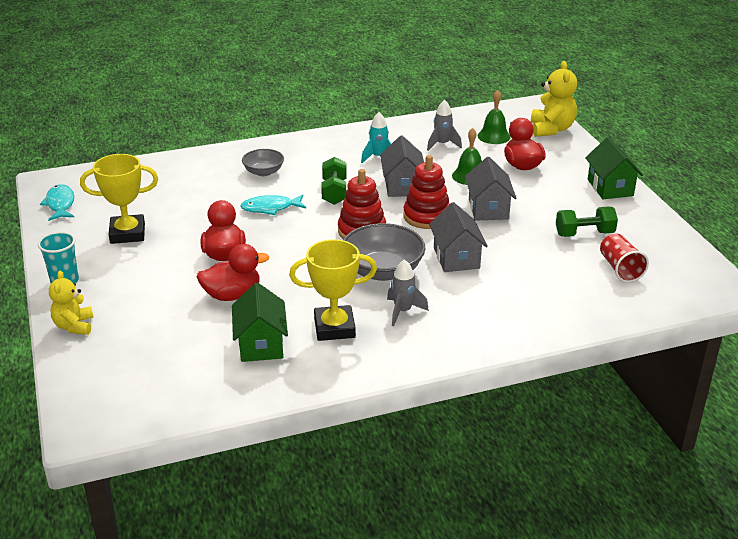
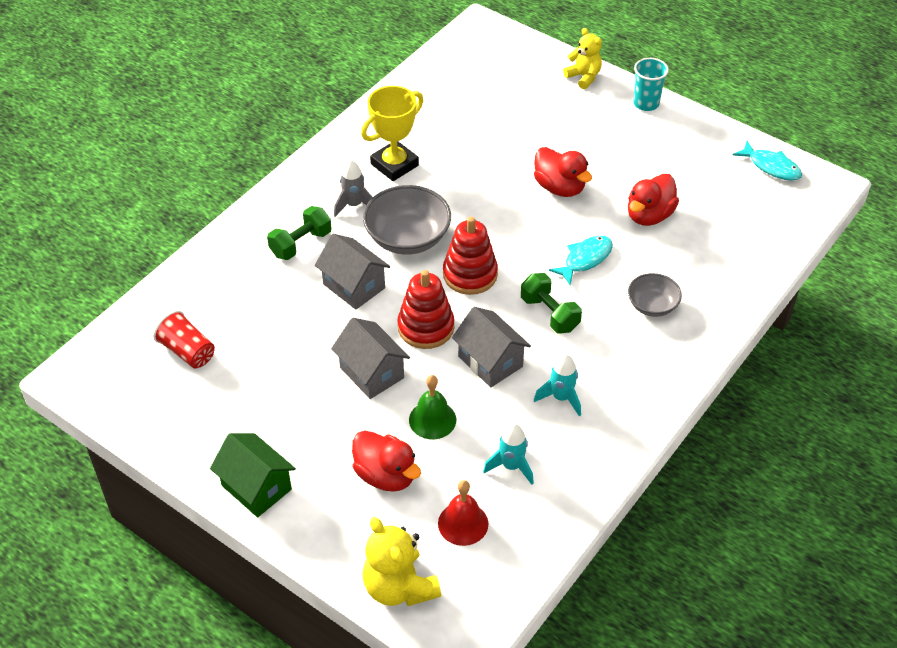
camera: 145 degrees right, 15 degrees up
(127, 233) = (667, 167): yellow trophy -> none
(232, 295) = (504, 154): red duck -> red duck (649, 215)
(261, 344) = (435, 126): green house -> none
(442, 144) = (511, 466): grey rocket -> turquoise rocket
(494, 136) = (463, 523): green bell -> red bell
(584, 234) = (247, 386): green dumbbell -> green dumbbell (301, 244)

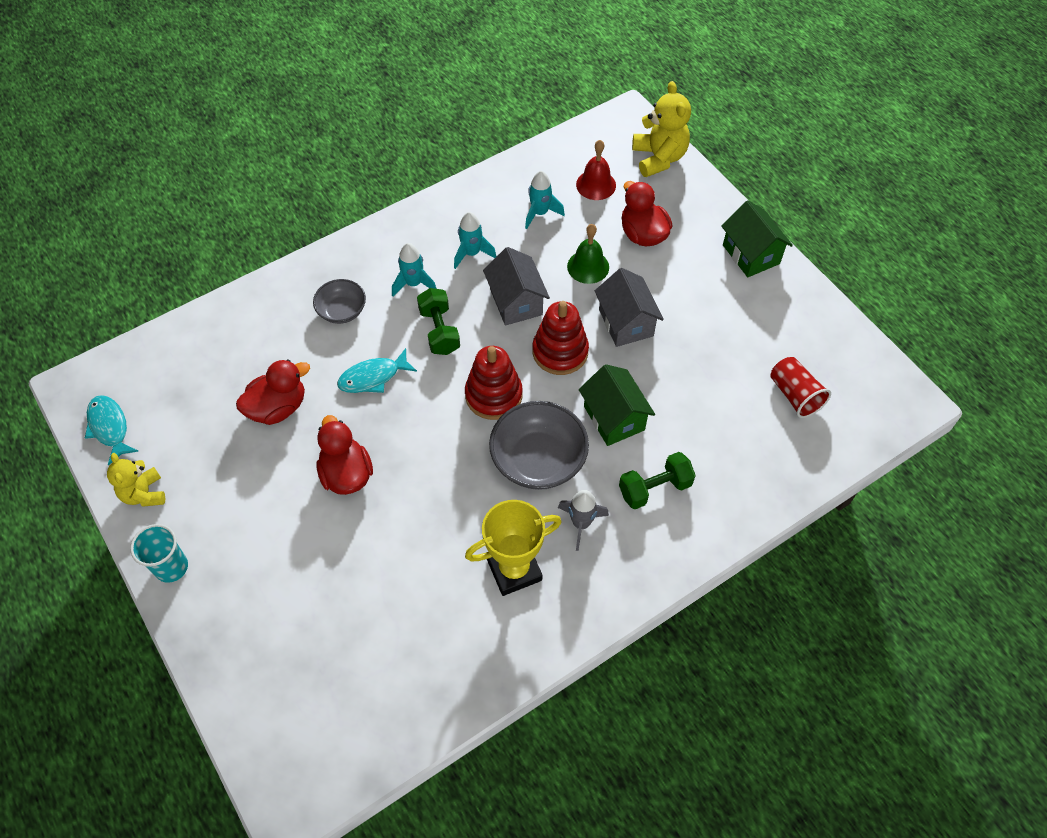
camera: 160 degrees left, 10 degrees up
(354, 286) = (614, 418): grey house -> green house
(583, 77) = (214, 642): yellow teddy bear -> yellow teddy bear (144, 494)
(601, 350) = (414, 284): none -> turquoise rocket

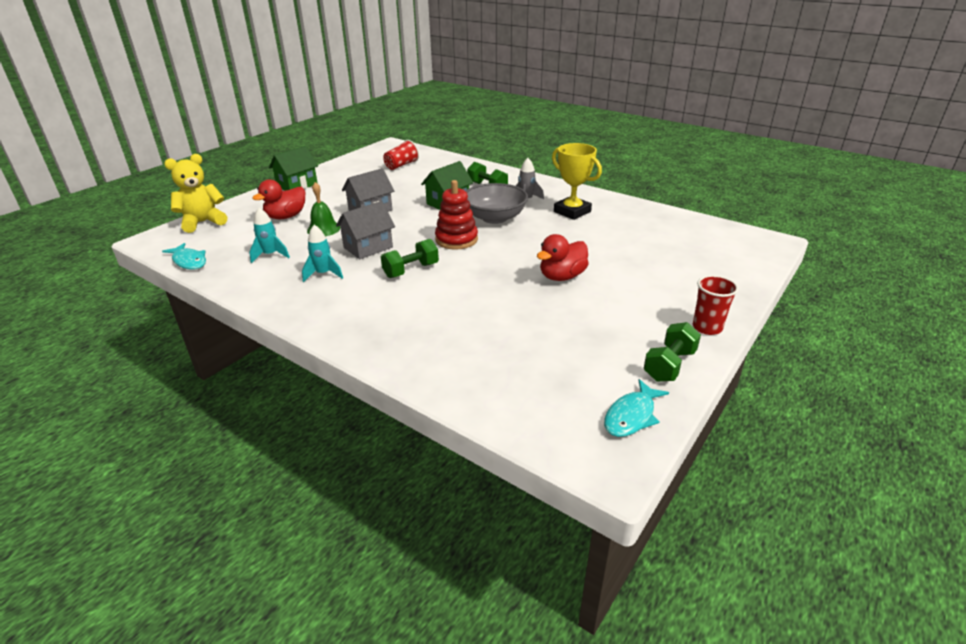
camera: 110 degrees left, 25 degrees down
(144, 494) = (669, 365): yellow teddy bear -> green dumbbell
(171, 567) = (707, 327): turquoise cup -> red cup
(278, 408) = (531, 322): red duck -> none
(342, 311) = (412, 319): grey bowl -> none
(373, 377) = (472, 287): turquoise fish -> turquoise fish (189, 261)
(414, 284) = (366, 292): turquoise rocket -> none
(560, 352) = (406, 225): red stacking toy -> none
(596, 185) = (234, 240): red bell -> none

